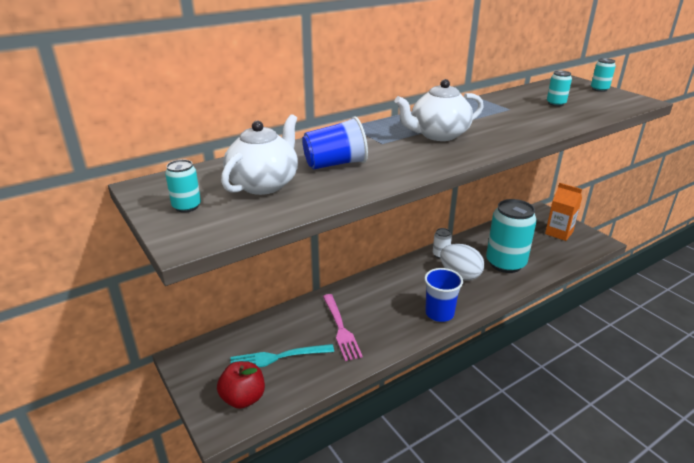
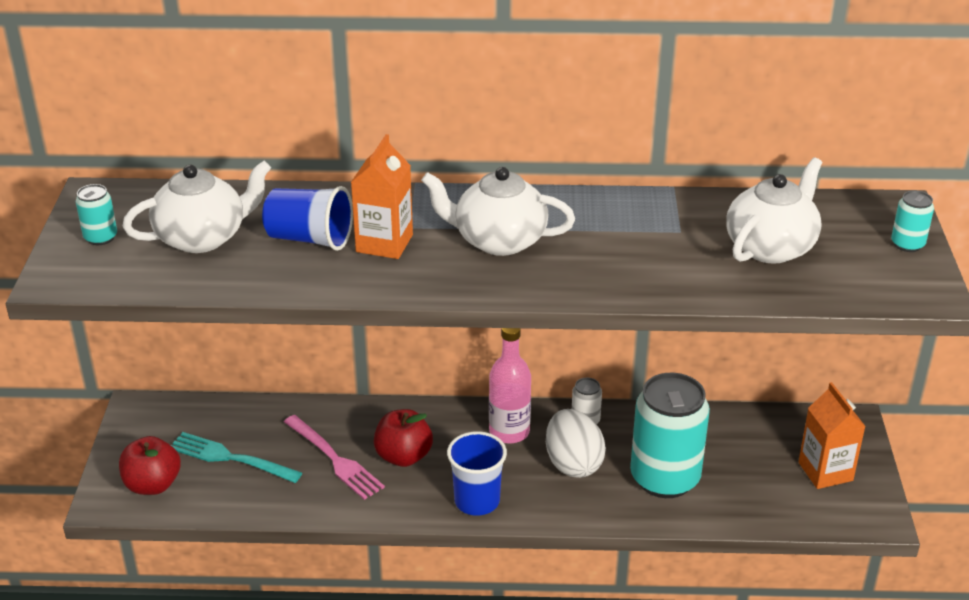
camera: 35 degrees right, 5 degrees up
(340, 328) = (334, 459): pink fork -> pink fork turned 60 degrees counterclockwise
(376, 309) = (403, 456): none -> red apple
(382, 153) = (384, 243): none -> orange carton
(413, 274) = (509, 432): none -> pink bottle
(556, 103) = (771, 247): turquoise can -> white teapot

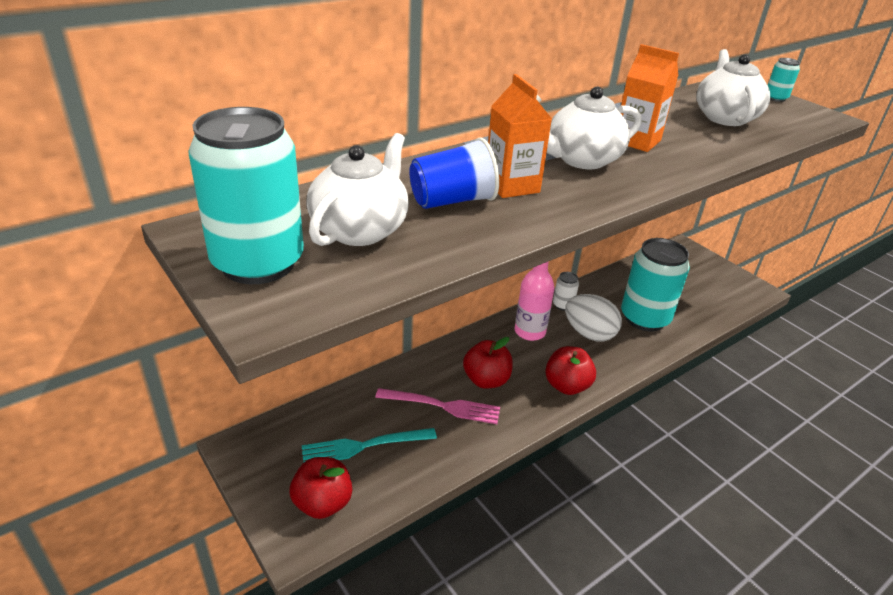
camera: 40 degrees left, 0 degrees up
(100, 237) = (258, 263): turquoise can -> turquoise can, size x2.31
(477, 501) = (567, 386): blue cup -> red apple
(825, 471) = (707, 278): orange carton -> orange carton (637, 141)

